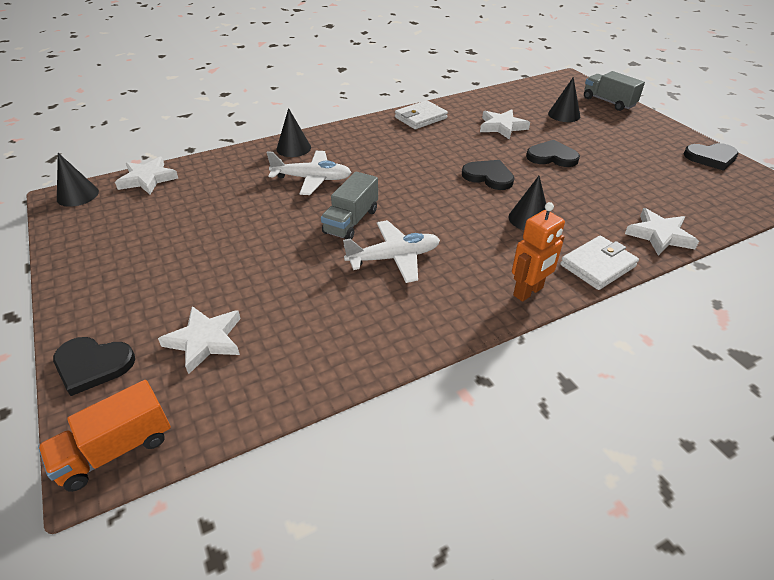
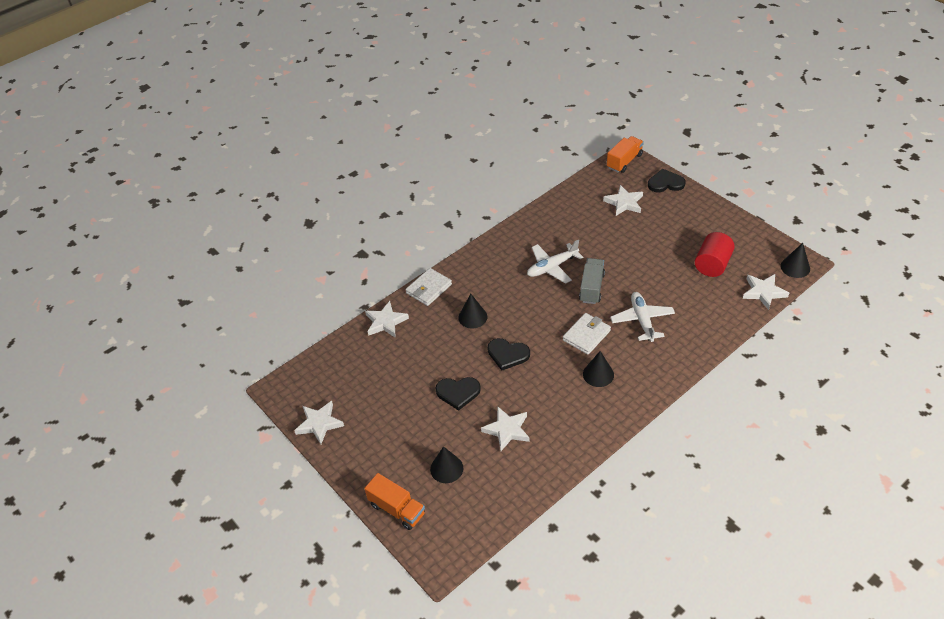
camera: 170 degrees right, 5 degrees up
(171, 217) = (712, 265): none -> red cylinder
(293, 148) = (681, 353): black cone -> black cone (598, 374)
(312, 179) = (642, 320): white plane -> white plane turned 90 degrees clockwise
(420, 118) = (590, 427): white wallet -> white wallet (586, 335)
(528, 292) = (469, 262): orange robot -> none
(608, 102) = (397, 509): grey truck -> orange truck
(711, 158) = (319, 424): black heart -> white star

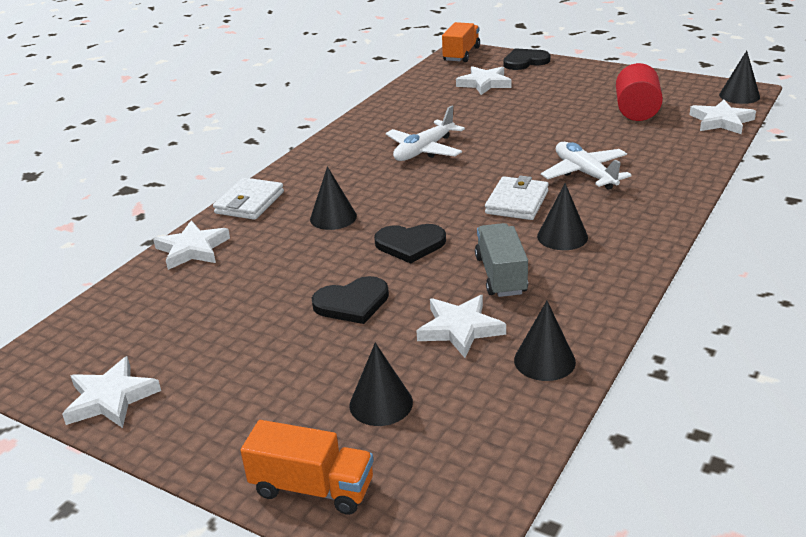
camera: 20 degrees left, 15 degrees down
(540, 466) = (544, 360): none -> black cone
(591, 288) = (492, 158): grey truck -> grey truck (500, 275)

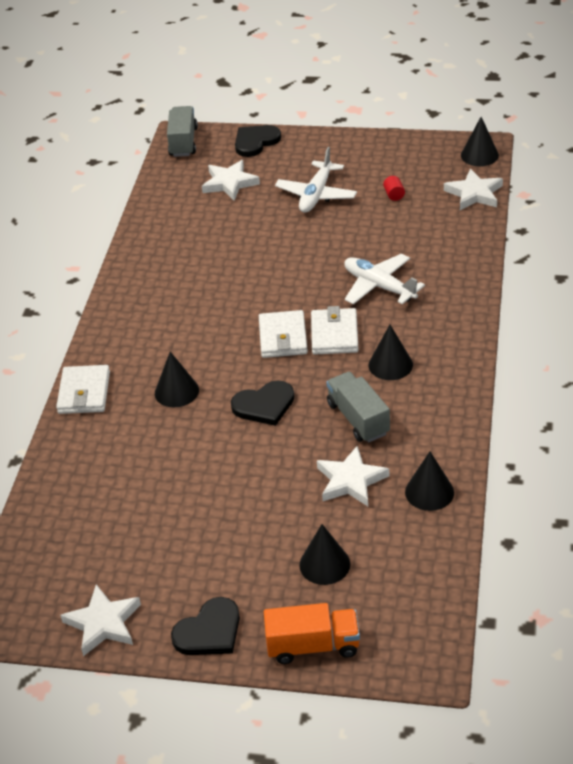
camera: 20 degrees left, 10 degrees up
(192, 249) = (66, 460): white star -> none
(352, 303) = (248, 479): black heart -> black heart (209, 631)
(424, 150) = (217, 289): white plane -> white plane (316, 195)
(461, 54) = (183, 142): orange truck -> grey truck
(463, 195) = (283, 337): none -> white wallet
(636, 111) = (394, 195): red cylinder -> red cylinder, size x0.42

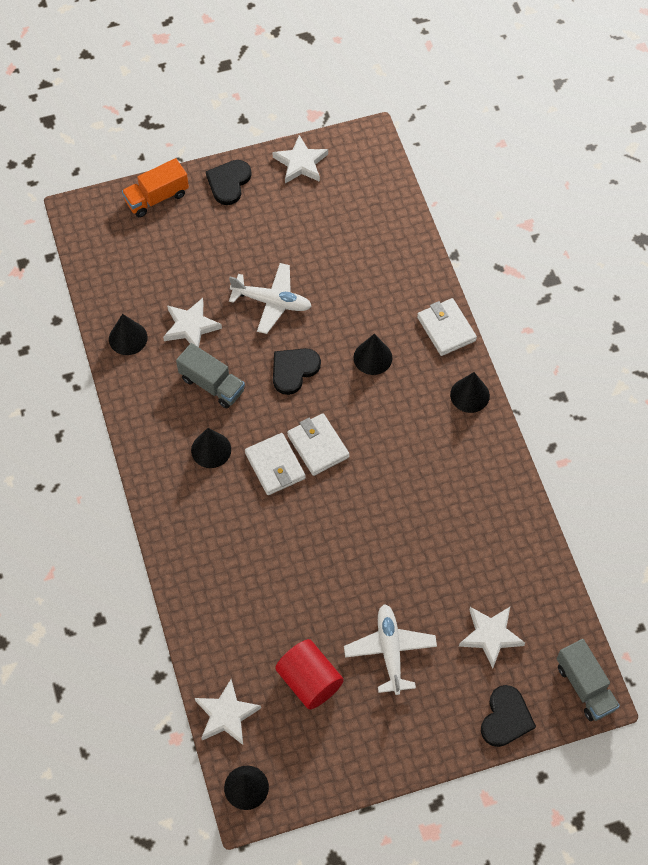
camera: 150 degrees right, 20 degrees up
(324, 564) = (177, 254): black cone -> black cone (469, 395)
(379, 286) = (263, 540): white plane -> white plane (272, 302)
(394, 195) = (309, 681): red cylinder -> red cylinder, size x2.38

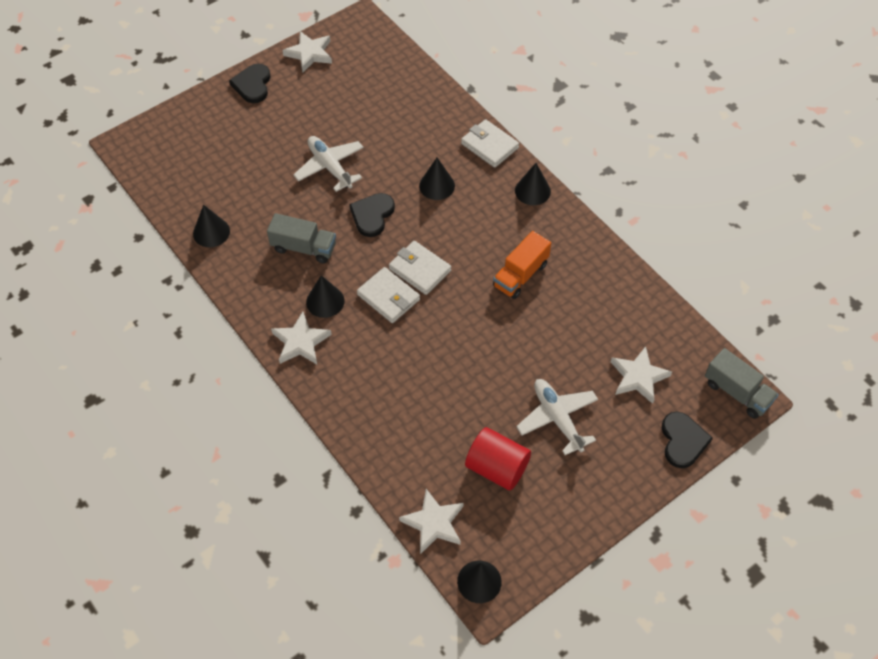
camera: 20 degrees left, 5 degrees down
(157, 198) = (193, 113): orange truck -> orange truck (520, 275)
(191, 326) = (265, 207): white star -> white star (301, 342)
(272, 302) = (330, 167): white plane -> white plane turned 120 degrees counterclockwise

